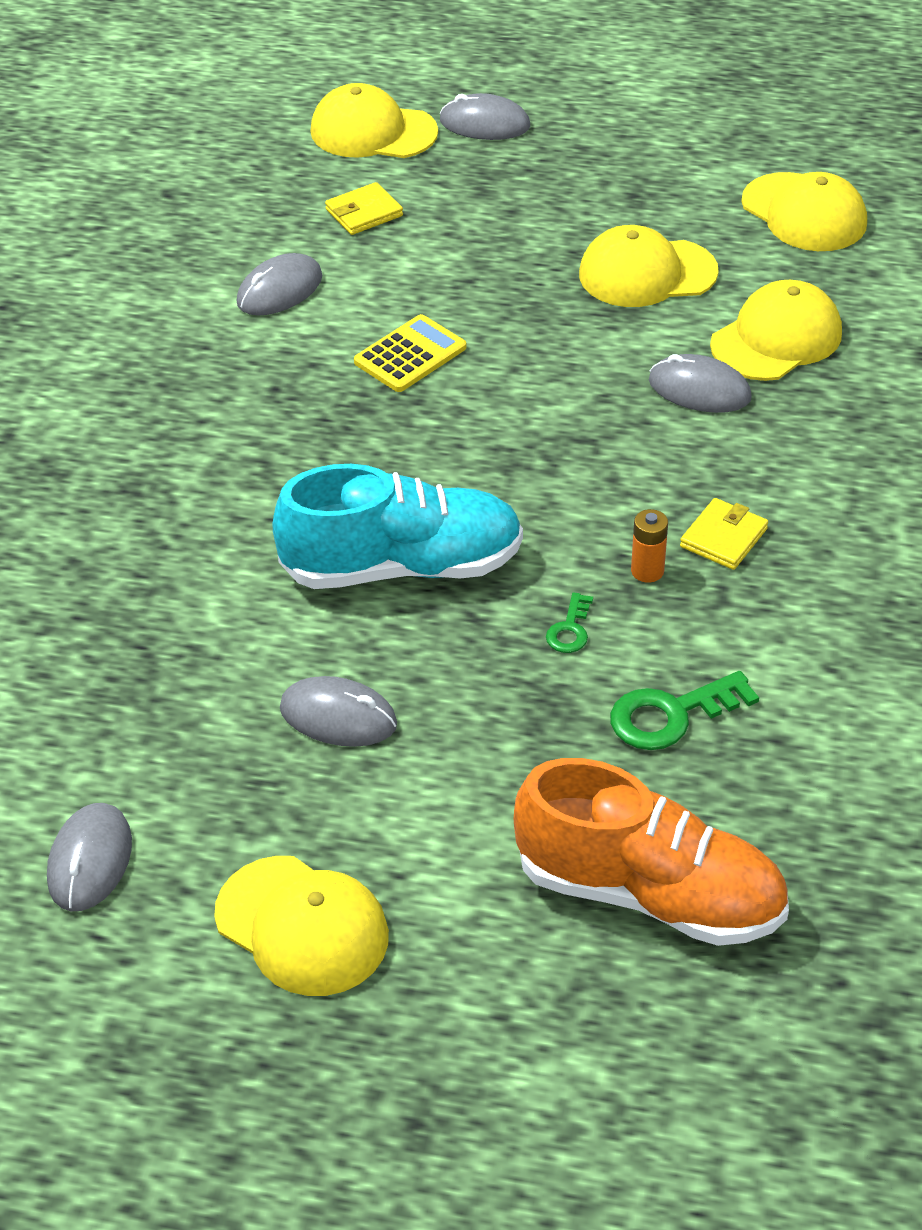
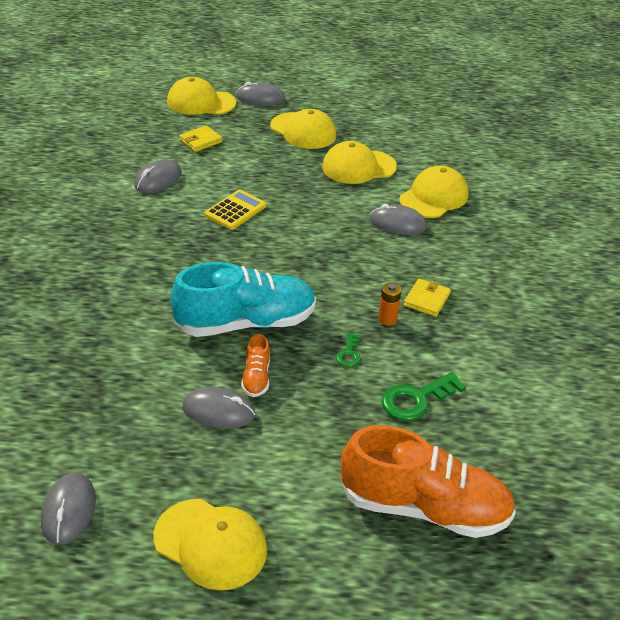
camera: 10 degrees left, 5 degrees down
(407, 663) = (256, 377): none -> orange shoe
(804, 213) = (435, 137): yellow cap -> yellow cap (303, 131)

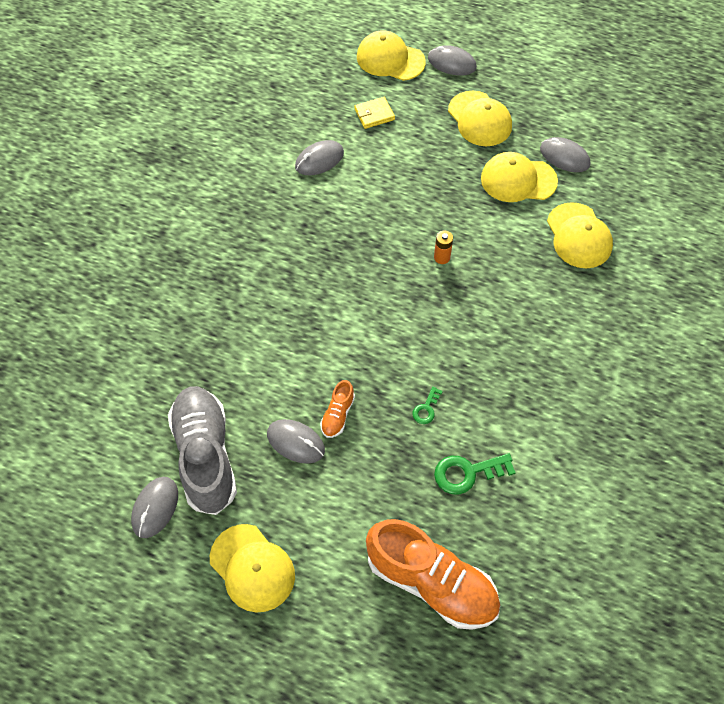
camera: 20 degrees right, 20 degrees up
(116, 445) = (205, 455): none -> grey shoe
(235, 210) = (379, 214): yellow calculator -> none
(246, 323) = (347, 352): turquoise shoe -> none
(387, 319) = (475, 378): orange battery -> orange battery (442, 257)
(398, 223) = (529, 263): grey mouse -> grey mouse (564, 157)
(426, 299) = (520, 364): yellow wallet -> none
(434, 197) = (579, 236): yellow cap -> yellow cap turned 105 degrees clockwise

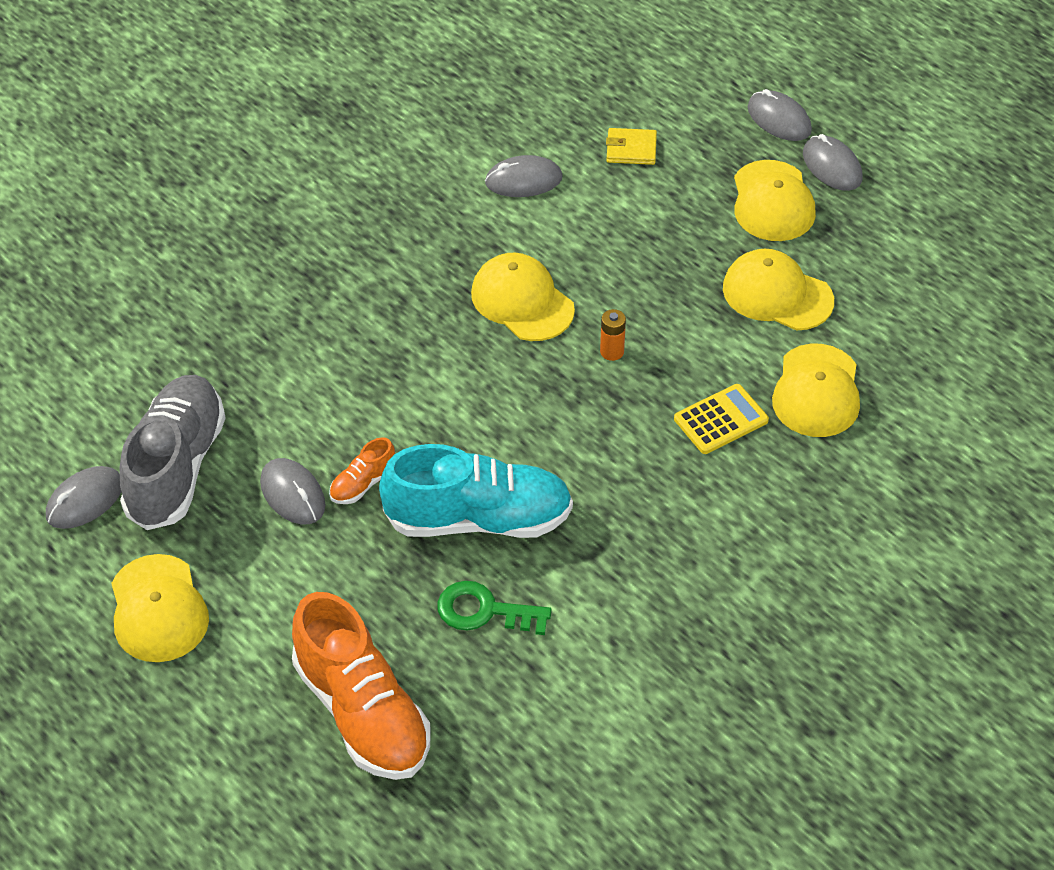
camera: 25 degrees right, 10 degrees down
(390, 59) = (696, 88): yellow cap -> yellow cap (522, 301)
(426, 409) = (478, 519): green key -> turquoise shoe
(534, 278) = (721, 420): none -> yellow calculator
(564, 157) = (862, 288): grey mouse -> grey mouse (832, 166)

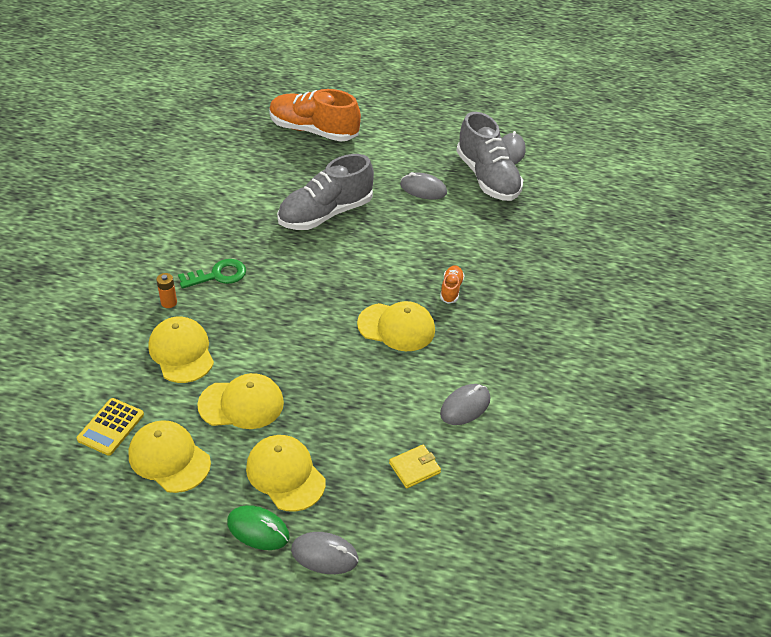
camera: 145 degrees right, 5 degrees down
(158, 609) = (433, 130): yellow cap -> yellow cap (169, 458)
(363, 484) = (395, 205): orange shoe -> orange shoe (451, 289)
(478, 519) = (325, 214): turquoise shoe -> grey shoe
(484, 611) = (291, 181): green key -> green key (218, 275)
(612, 352) = (321, 321): orange battery -> orange battery (169, 302)
(721, 420) = (231, 311): yellow calculator -> yellow calculator (111, 427)
(832, 166) = (258, 529): grey mouse -> green mouse

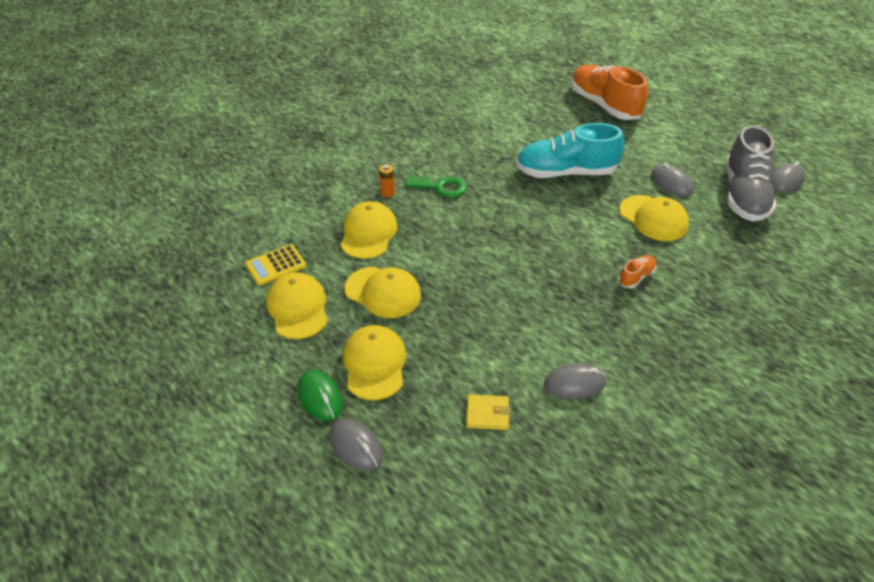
camera: 35 degrees right, 0 degrees up
(325, 214) = (565, 172): grey shoe -> turquoise shoe
(396, 327) = (560, 287): yellow cap -> yellow cap (653, 218)

